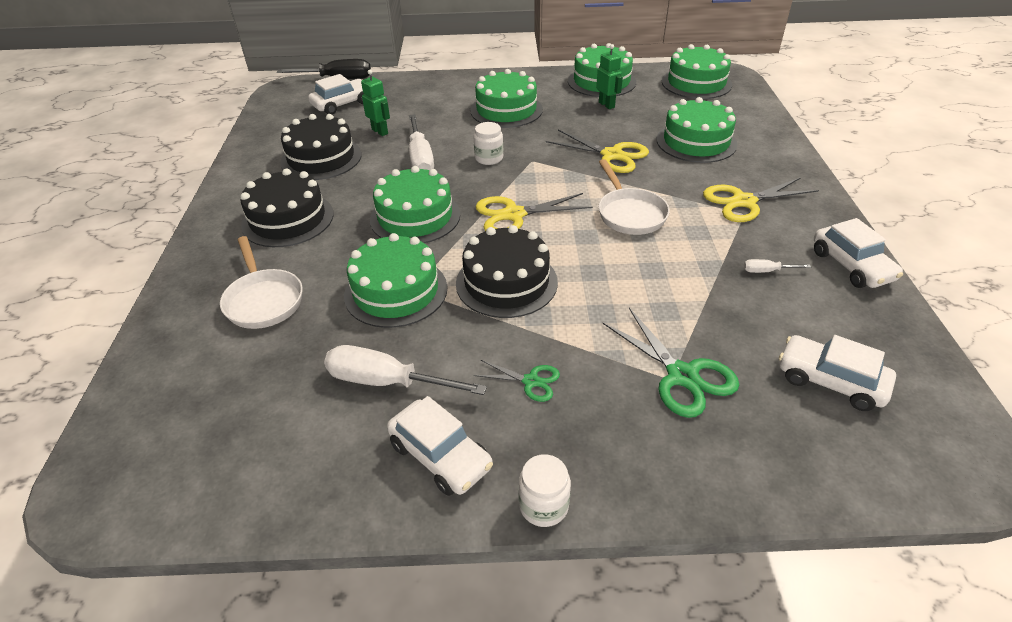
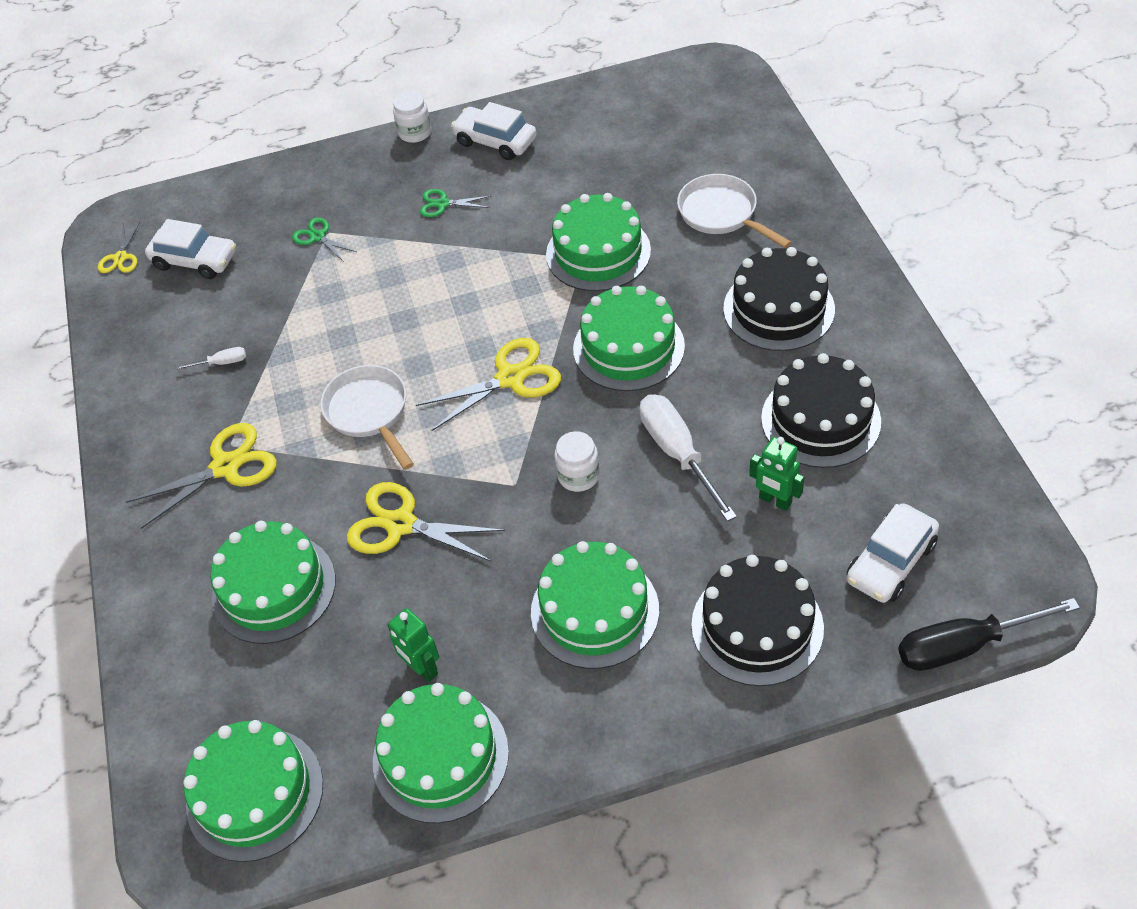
camera: 170 degrees right, 10 degrees up
(387, 382) = (560, 176): white screwdriver -> none
(506, 282) = (491, 287): black cake -> black cake (757, 626)
(682, 376) = (318, 236): green scissors -> green scissors, size x0.56
(851, 266) = (130, 391): white car -> none
(934, 408) = (120, 258): none -> yellow scissors

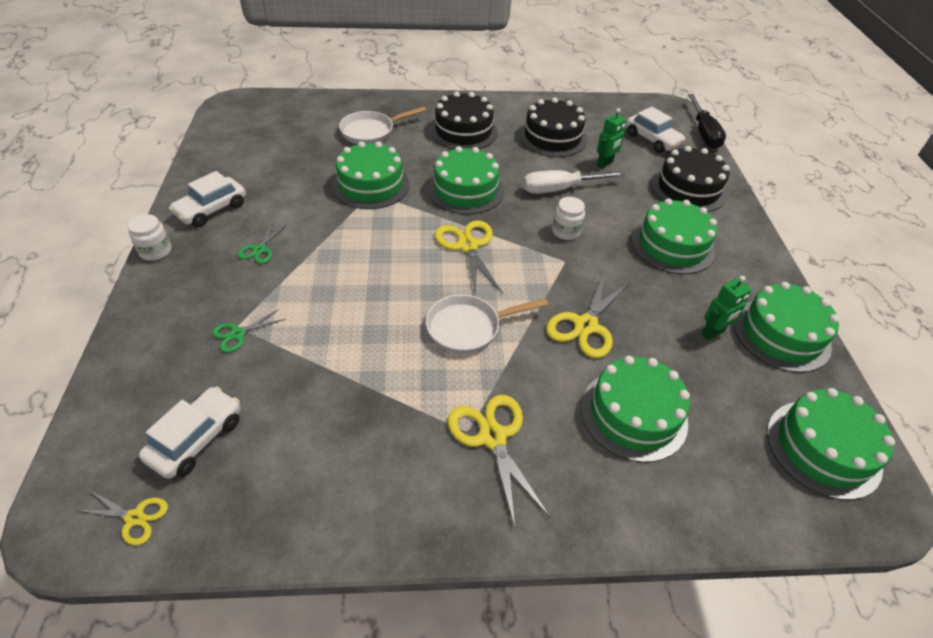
camera: 85 degrees left, 5 degrees down
(221, 363) = (360, 428): white screwdriver -> none

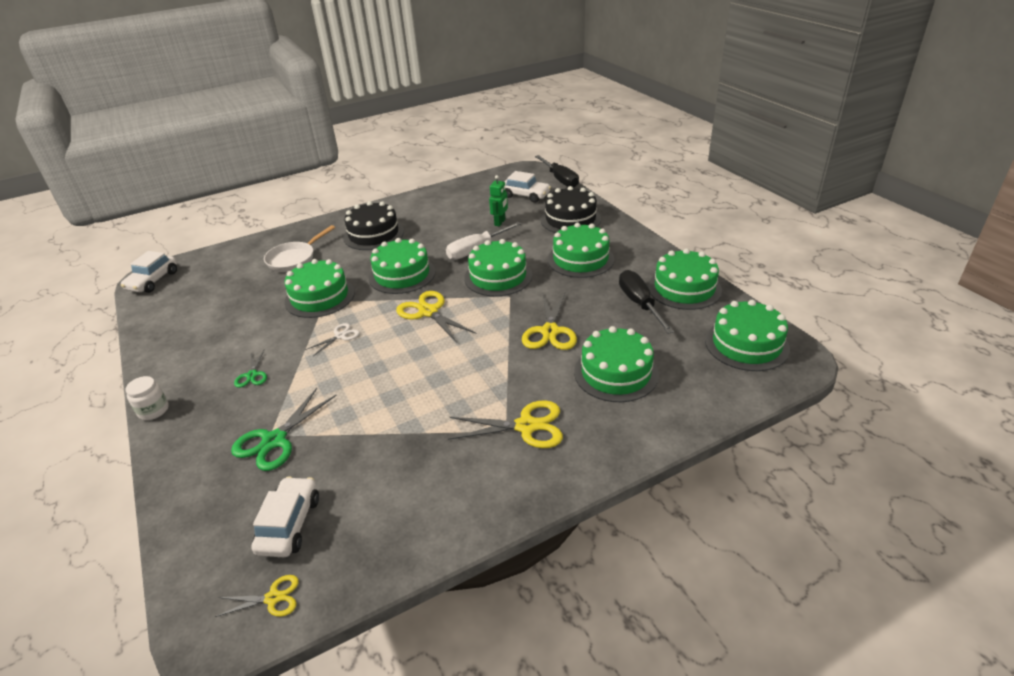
camera: 20 degrees left, 10 degrees down
(211, 209) = (185, 362): white car -> white car (153, 281)
(237, 334) = (274, 440): green scissors -> green scissors, size x1.79
(365, 239) = (340, 336): none -> white scissors
(468, 328) = (464, 365): white pan -> none
(493, 437) = (526, 426): yellow scissors -> yellow scissors turned 135 degrees clockwise
(552, 137) = (448, 217): black cake -> none
(565, 231) = (498, 276): white jar -> green cake
(713, 333) = (640, 304): green robot -> black screwdriver

